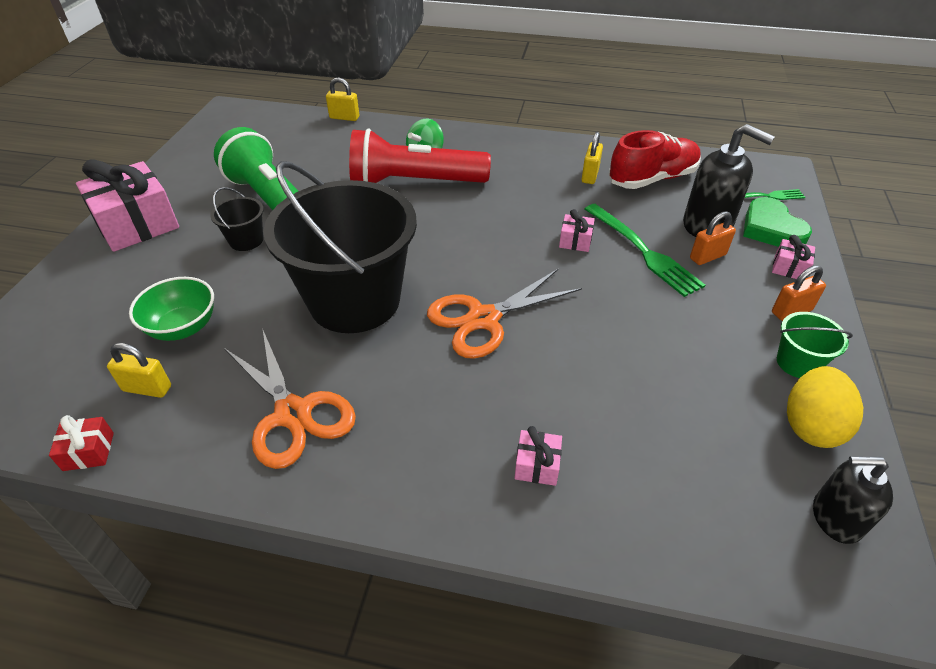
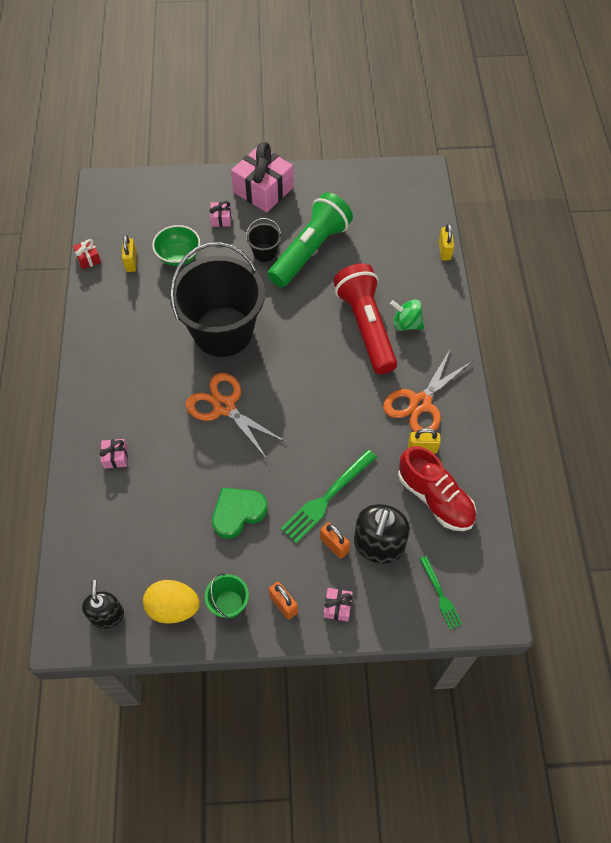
camera: 75 degrees right, 15 degrees up
(293, 414) = (127, 333): orange scissors -> orange scissors (420, 403)
(575, 241) = (325, 449): pink gift -> pink gift (221, 219)
(771, 229) = (389, 596): green heart -> green heart (238, 513)

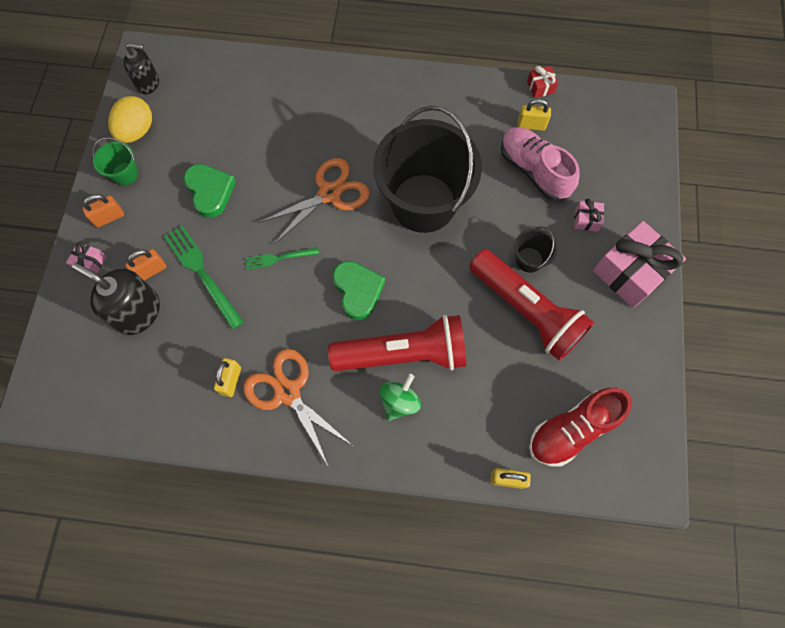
camera: 100 degrees right, 10 degrees up
(115, 457) = (296, 97): pink gift -> none
(179, 256) = (534, 171): green bowl -> pink shoe
(310, 251) = (526, 311): green flashlight -> red flashlight
(317, 368) = (358, 290): none -> green heart
(435, 498) = (170, 380): red shoe -> red shoe (572, 430)
(441, 595) = (67, 360): green fork -> green fork (278, 258)

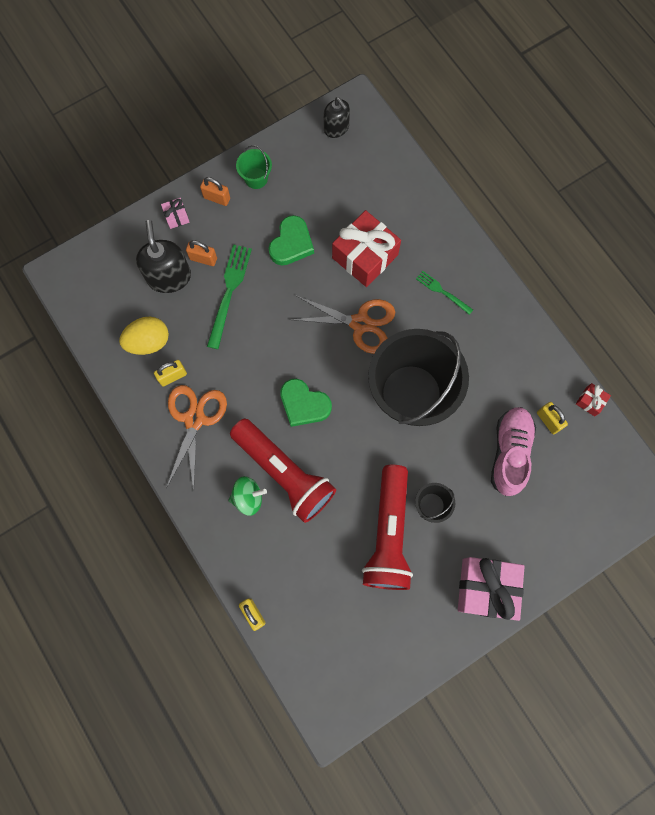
camera: 50 degrees right, 5 degrees up
(137, 131) = (293, 156): yellow egg -> yellow egg (148, 342)
(277, 146) = (365, 256): none -> red gift
(278, 258) = (282, 331): green fork -> green fork (442, 291)
(358, 290) = (304, 404): green heart -> green heart turned 90 degrees clockwise
(572, 430) = (325, 633): red shoe -> none
(586, 220) = (502, 523): pink gift -> none

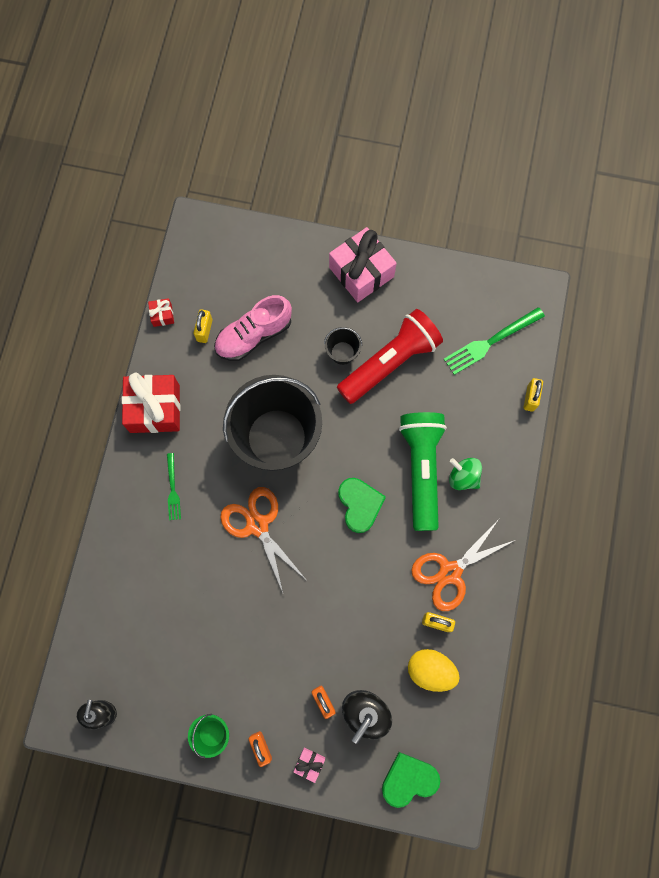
camera: 135 degrees left, 0 degrees up
(229, 291) = (329, 651): green fork -> green fork (490, 342)
(284, 473) = (421, 470): red flashlight -> green flashlight
(291, 244) = (242, 643): green heart -> green heart (408, 779)
(365, 256) = (198, 575): red gift -> red gift (155, 409)

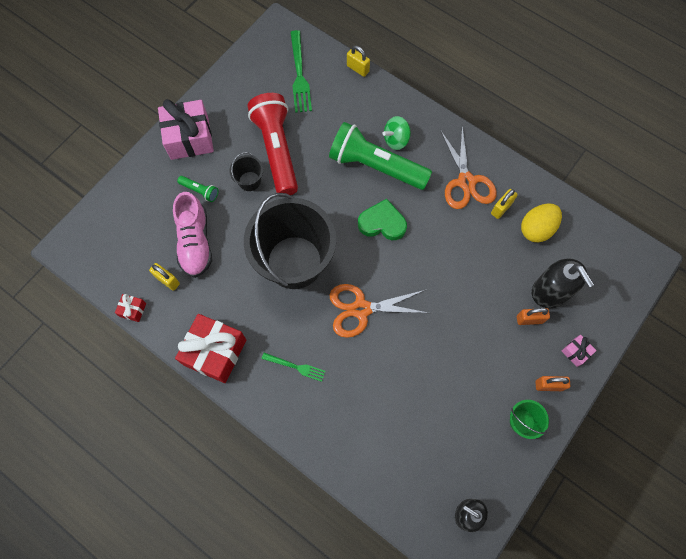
camera: 65 degrees left, 5 degrees down
(309, 312) = (200, 191): none -> green flashlight
(408, 779) = (615, 282): green heart -> none

